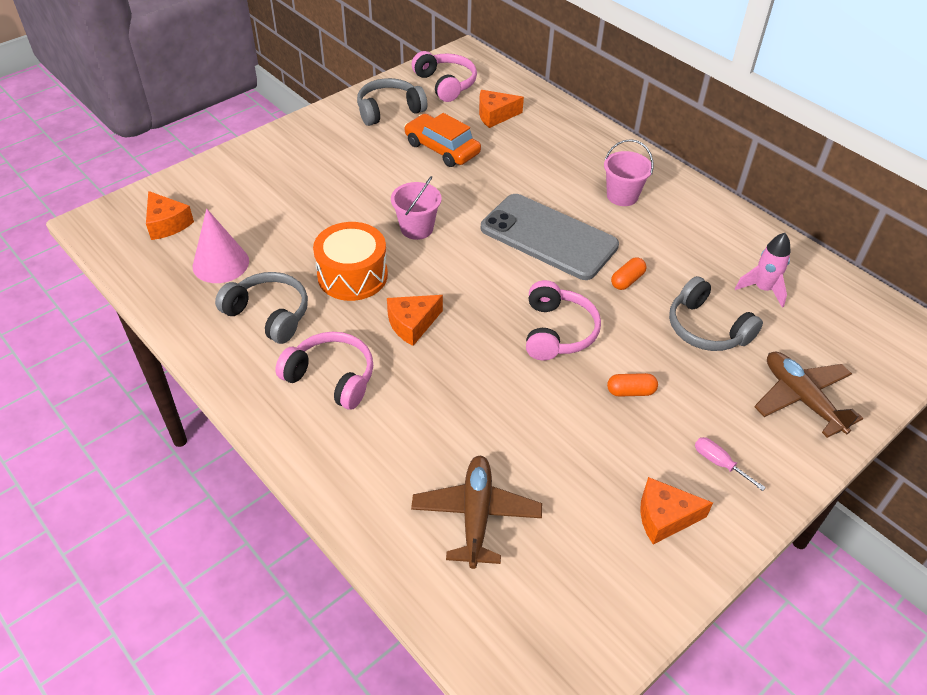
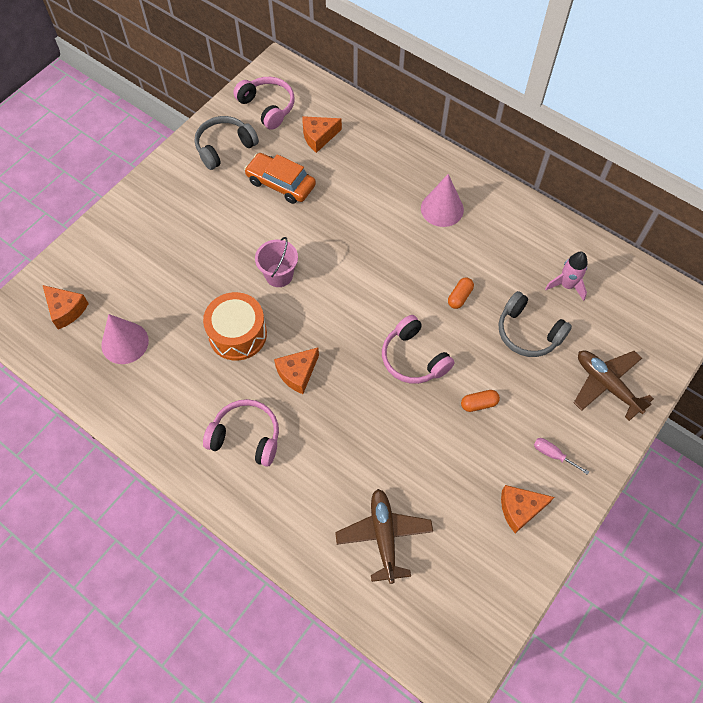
camera: 10 degrees left, 15 degrees up
(269, 314) = (179, 386): grey headphones -> none
(548, 237) = (389, 264): grey phone -> none
(557, 332) = (413, 358): pink headphones -> pink headphones turned 150 degrees clockwise
(622, 196) = (442, 209): pink bucket -> pink cone

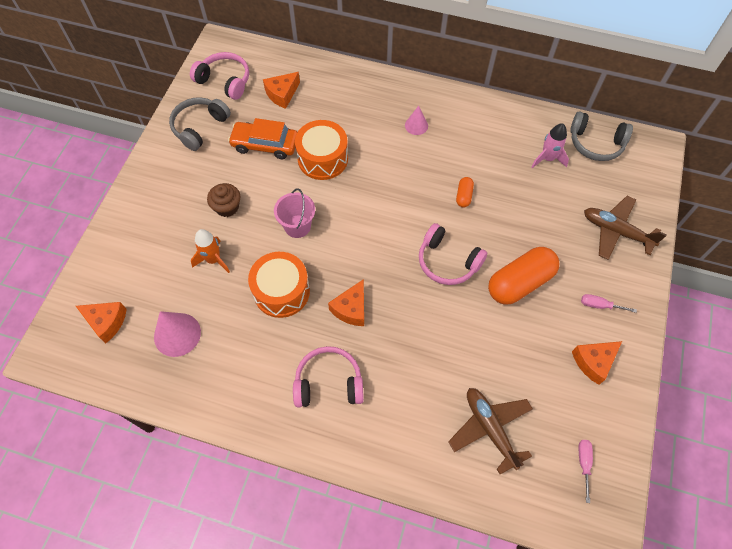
camera: 20 degrees left, 0 degrees up
(186, 282) = (213, 260): none -> orange rocket
(219, 235) = (227, 207): none -> brown cupcake
(332, 215) = (322, 159): none -> orange drum
(442, 209) = (416, 125): pink cone -> pink cone, size x0.59
(463, 604) = (584, 463): none -> pink screwdriver
(479, 404) = (520, 283): orange capsule -> orange capsule, size x2.18
(528, 333) = (533, 208): grey headphones -> grey headphones (595, 143)

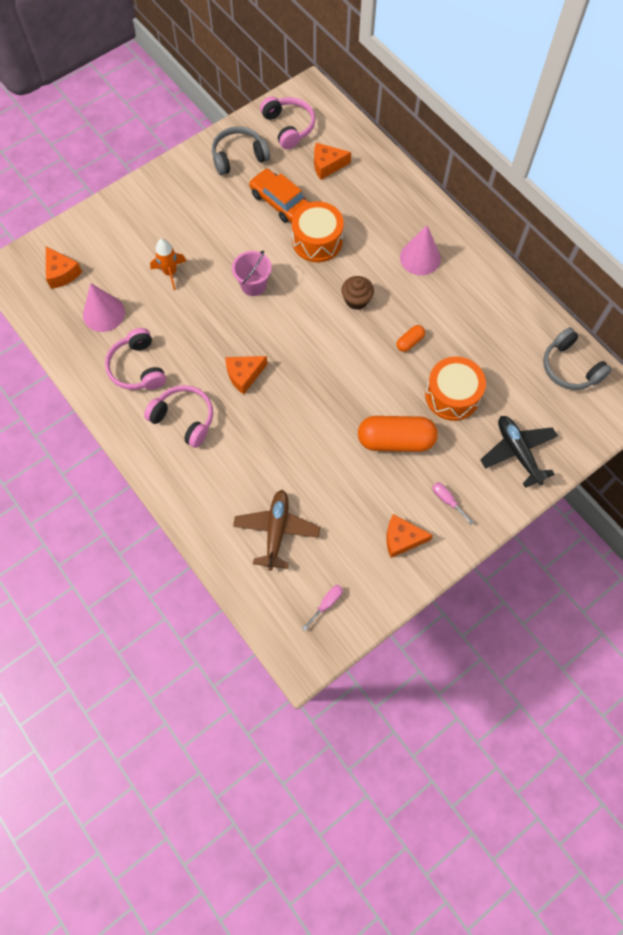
camera: 35 degrees right, 5 degrees up
(227, 207) = (211, 237): brown cupcake -> brown cupcake (356, 300)
(281, 291) = (202, 329): orange drum -> orange drum (452, 395)
(416, 125) = (420, 258): pink cone -> pink cone, size x1.68
(447, 262) = (350, 386): pink headphones -> pink headphones (137, 368)
(547, 159) = (512, 354): pink rocket -> none
(616, 231) = (518, 452): brown plane -> black plane

